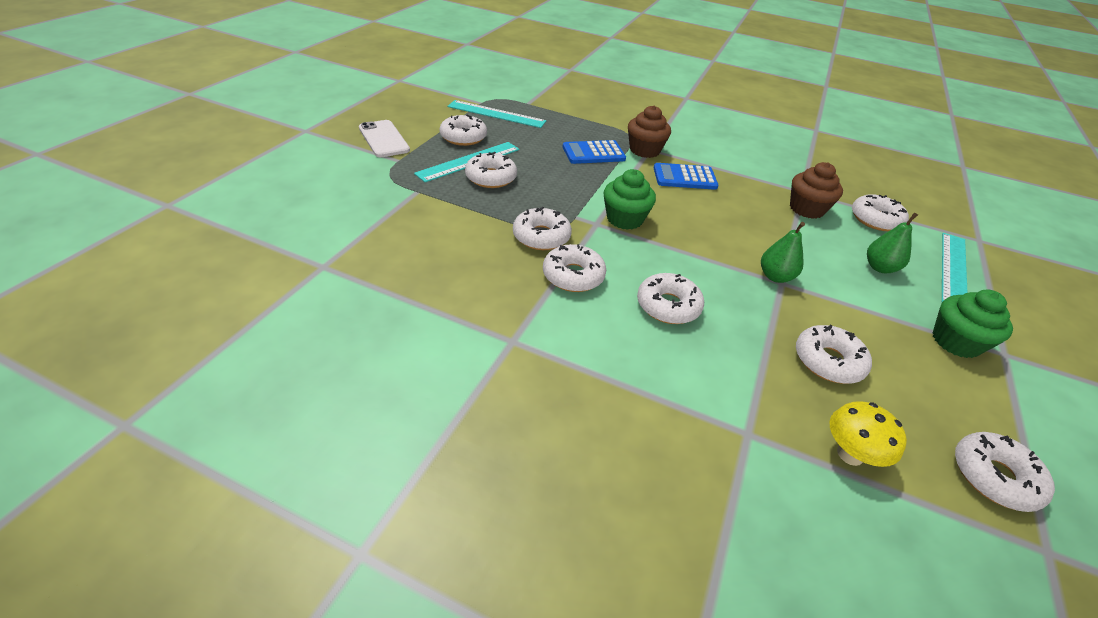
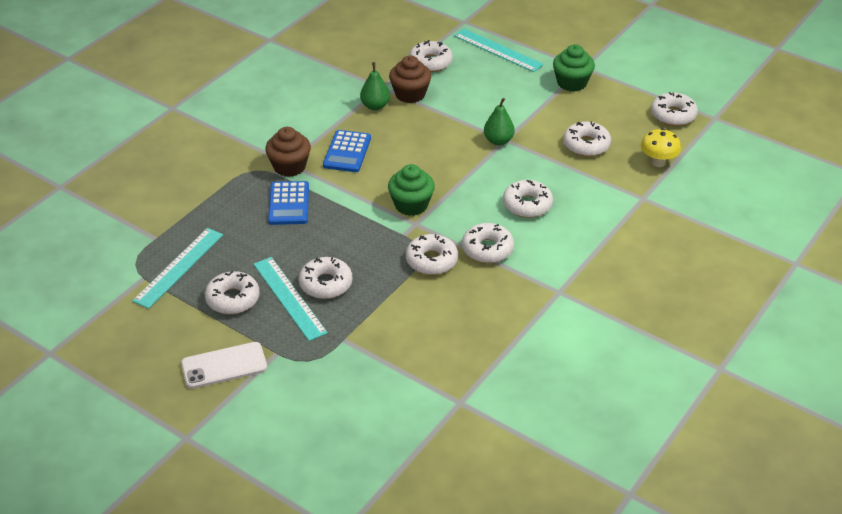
camera: 75 degrees left, 0 degrees up
(880, 267) = (492, 85): green pear -> green pear (375, 106)

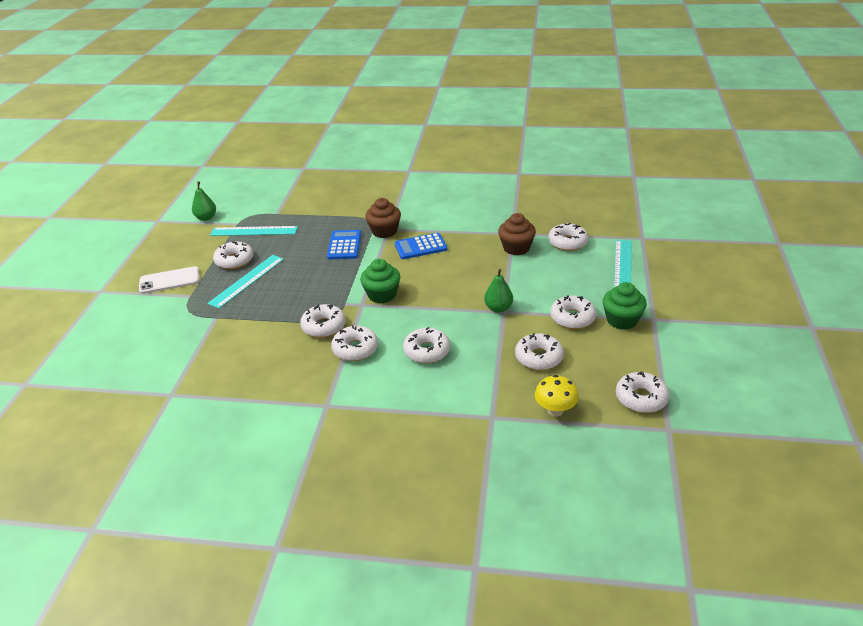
camera: 65 degrees right, 5 degrees down
(224, 366) = (169, 280): white phone -> white phone turned 60 degrees counterclockwise
(289, 204) = (344, 245): blue calculator -> blue calculator turned 120 degrees clockwise
(326, 284) = (269, 290): white donut -> white donut (572, 318)
(375, 106) = (486, 239): green pear -> green pear (206, 218)

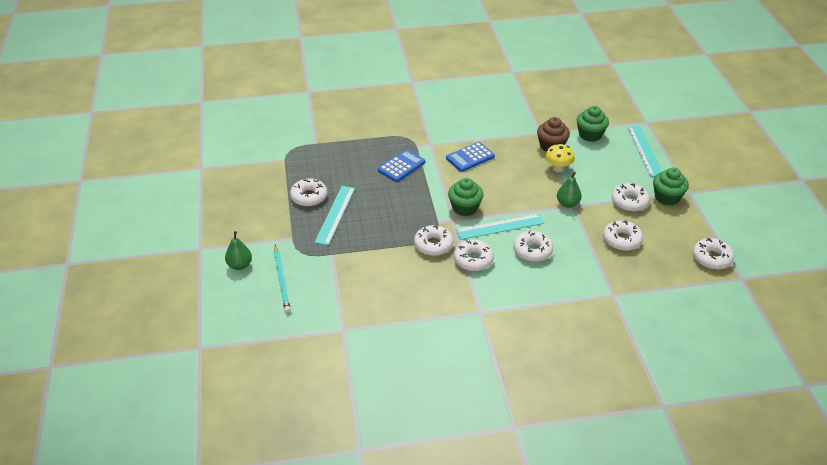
camera: 20 degrees left, 5 degrees up
(150, 334) = (282, 280): none -> turquoise pencil
(169, 280) = (261, 227): white phone -> none
(206, 218) = (249, 157): green pear -> green pear (240, 265)
(254, 231) = (306, 164): turquoise ruler -> turquoise ruler (500, 226)
(344, 245) = (401, 166): blue calculator -> blue calculator turned 60 degrees clockwise
(384, 231) = (428, 147): brown cupcake -> none
(555, 410) = (656, 280): yellow mushroom -> yellow mushroom (558, 168)
(567, 242) = (590, 135): white donut -> green cupcake

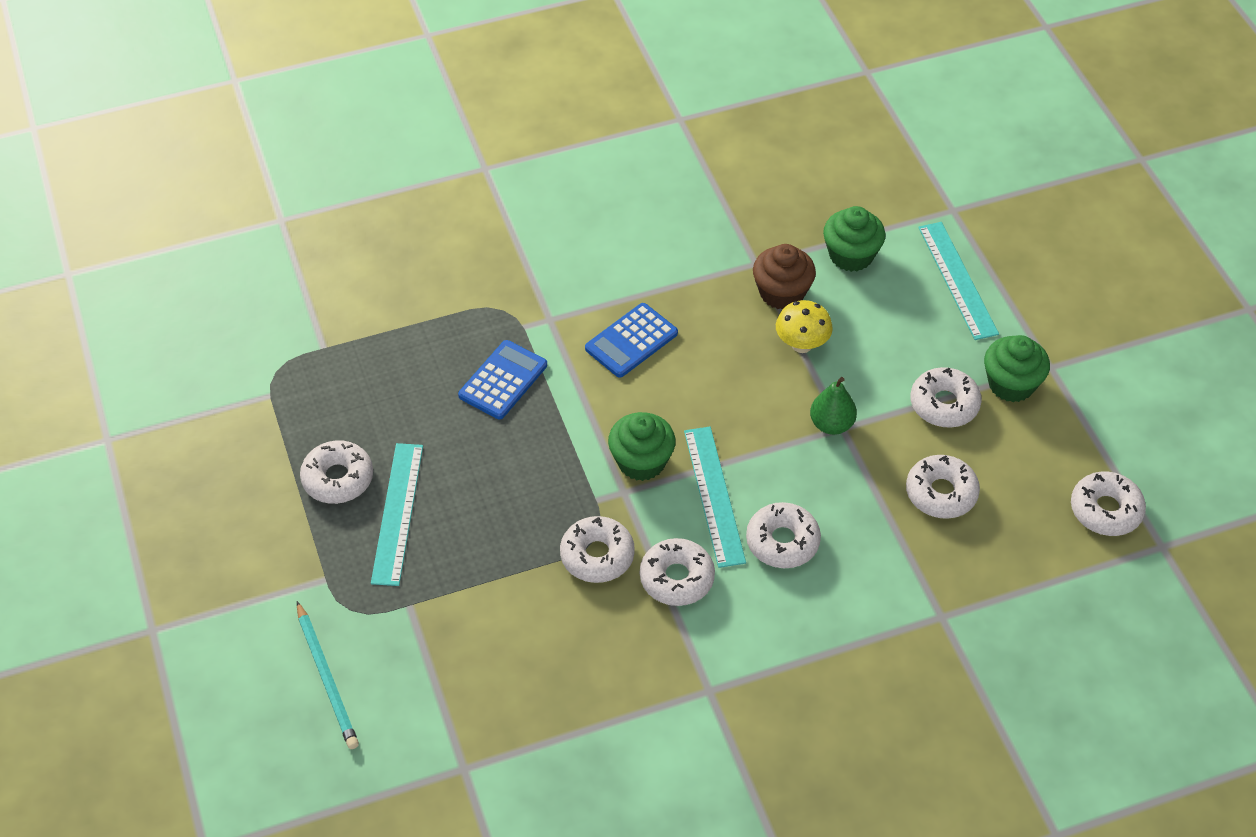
camera: 10 degrees left, 10 degrees up
(240, 265) = (239, 657): green pear -> none
(500, 226) = (714, 495): turquoise ruler -> turquoise ruler turned 75 degrees counterclockwise

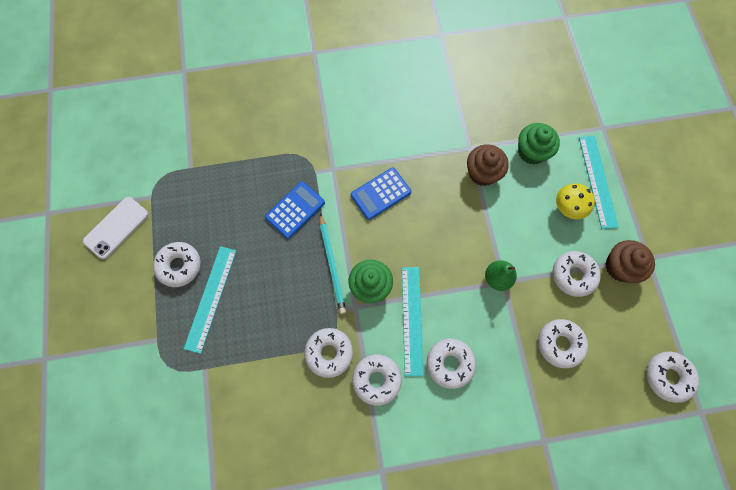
camera: 10 degrees right, 20 degrees up
(225, 443) = (116, 227): none -> white phone
(327, 678) = (142, 416): turquoise pencil -> turquoise pencil (332, 265)
(801, 344) = (488, 214): yellow mushroom -> yellow mushroom (567, 208)
(1011, 384) = (620, 267): green cupcake -> brown cupcake

